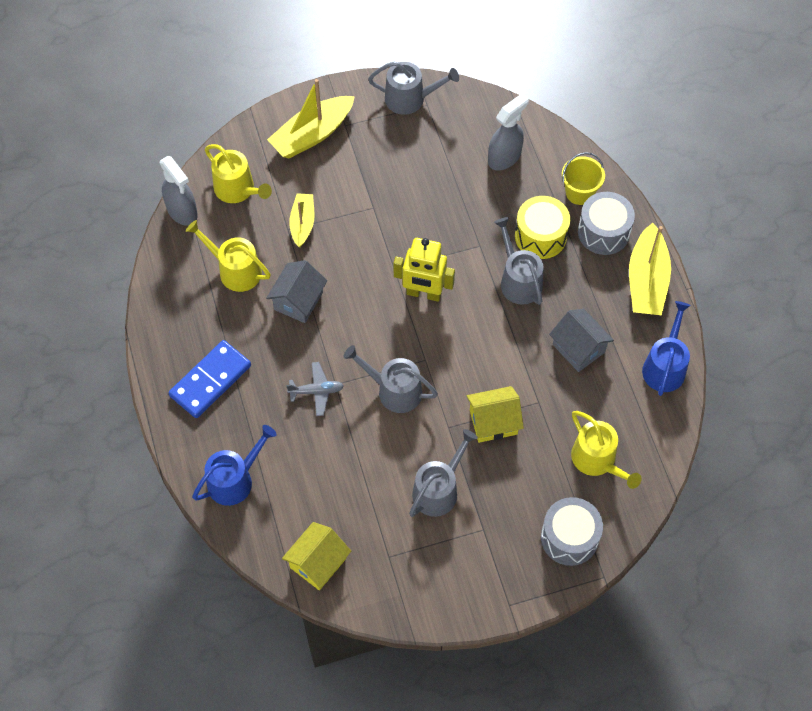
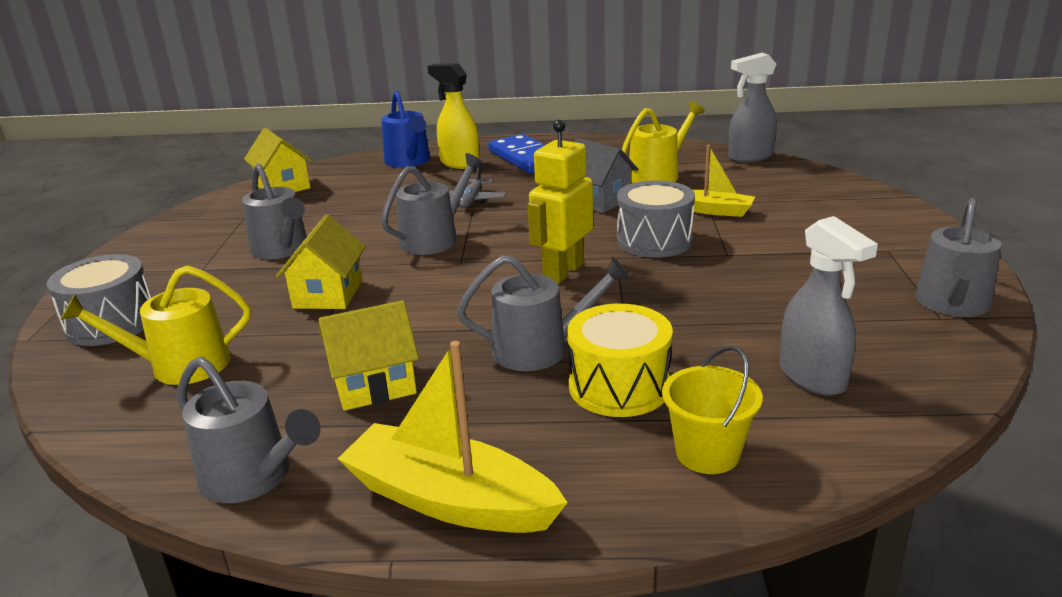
camera: 110 degrees right, 35 degrees down
(232, 433) = (459, 163): none -> yellow spray bottle
(237, 189) = (776, 182): yellow watering can -> none
(312, 135) = (867, 227): yellow boat -> none
(578, 348) = (374, 385): grey house -> yellow house
(603, 232) = (597, 465): grey drum -> grey drum (654, 240)
(665, 367) = (252, 477): blue watering can -> grey watering can

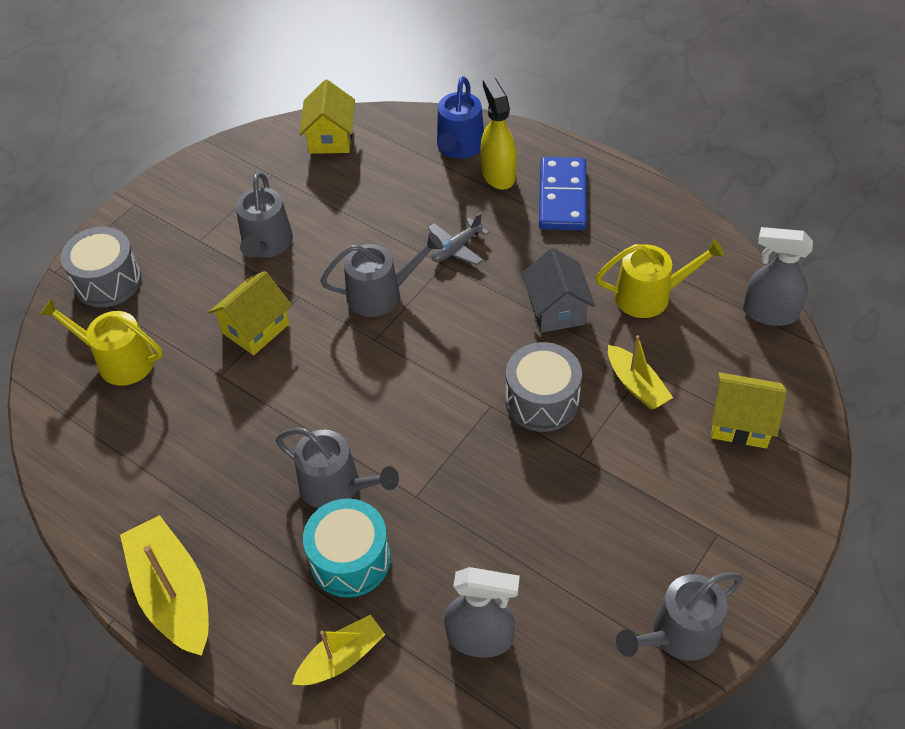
camera: 35 degrees right, 25 degrees up
(252, 477) = (92, 502): grey watering can -> none
(374, 385) = (211, 457): yellow house -> yellow house (741, 423)
(563, 272) = (433, 401): yellow robot -> none
(619, 386) = (350, 560): yellow drum -> turquoise drum
(707, 453) = (341, 658): yellow bucket -> yellow boat
(813, 377) = (480, 638): grey spray bottle -> grey spray bottle turned 90 degrees counterclockwise

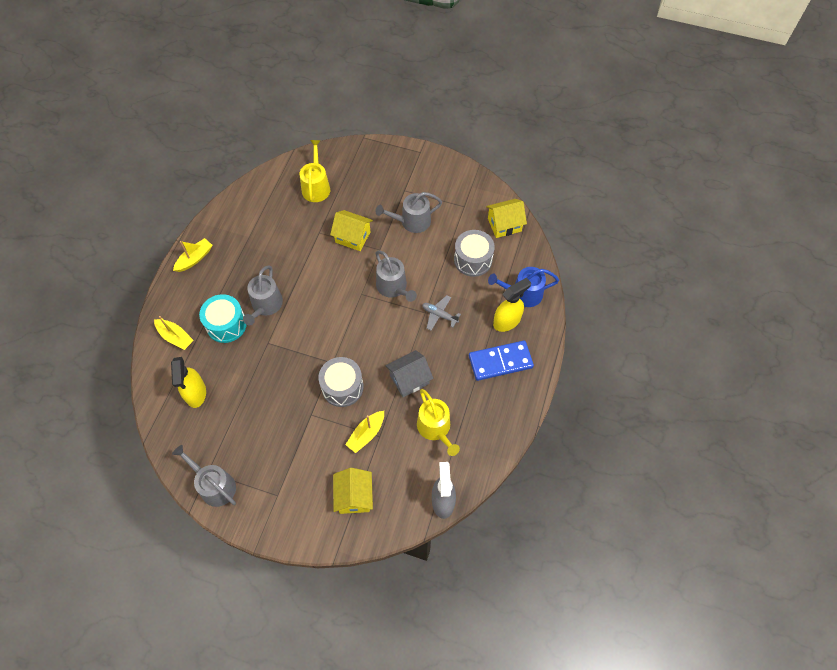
camera: 70 degrees right, 10 degrees up
(108, 281) = (364, 162): grey drum -> grey drum (473, 260)
(173, 594) = (195, 259): yellow boat -> yellow boat, size x0.60
(480, 638) = (196, 393): grey spray bottle -> yellow spray bottle

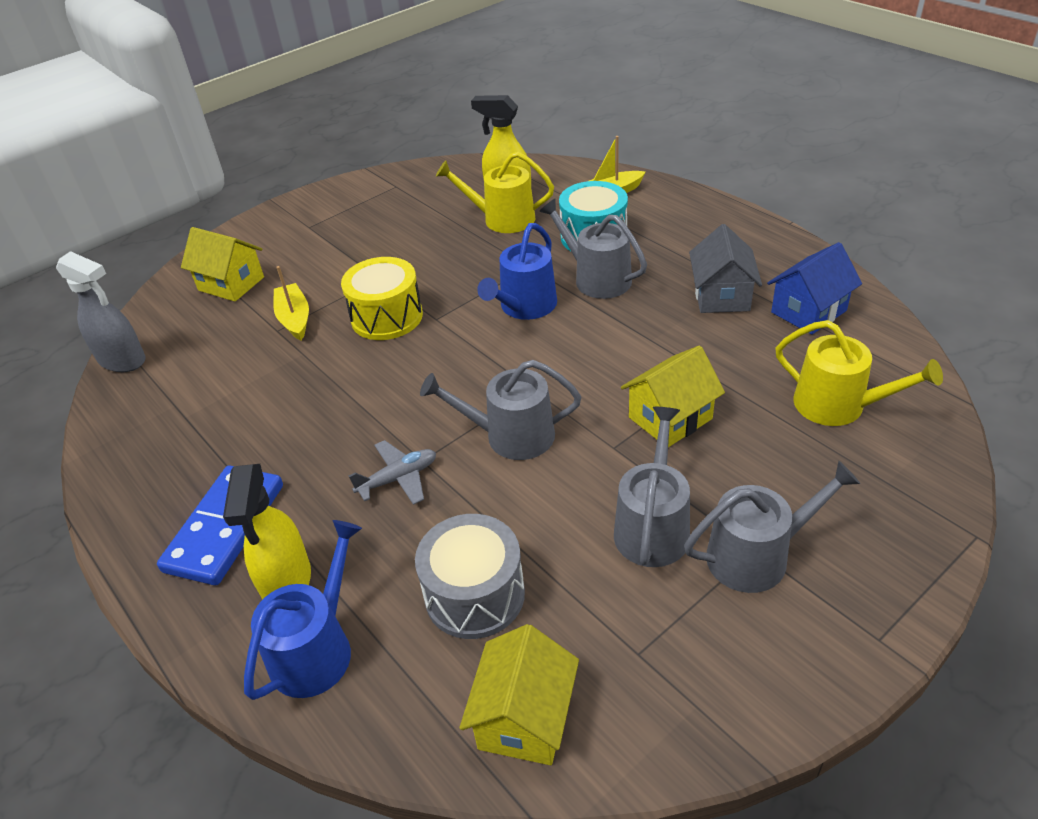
camera: 125 degrees right, 20 degrees down
(195, 259) = (741, 231): yellow boat -> none
(214, 485) = (374, 187): grey watering can -> grey watering can (756, 556)
(255, 212) = (808, 311): none -> blue house
(304, 327) = (525, 306): none -> blue watering can
(342, 387) = (387, 317): grey drum -> yellow drum
(409, 379) = (323, 391): grey house -> grey house (721, 296)
(435, 428) = (219, 391): yellow watering can -> yellow watering can (502, 219)

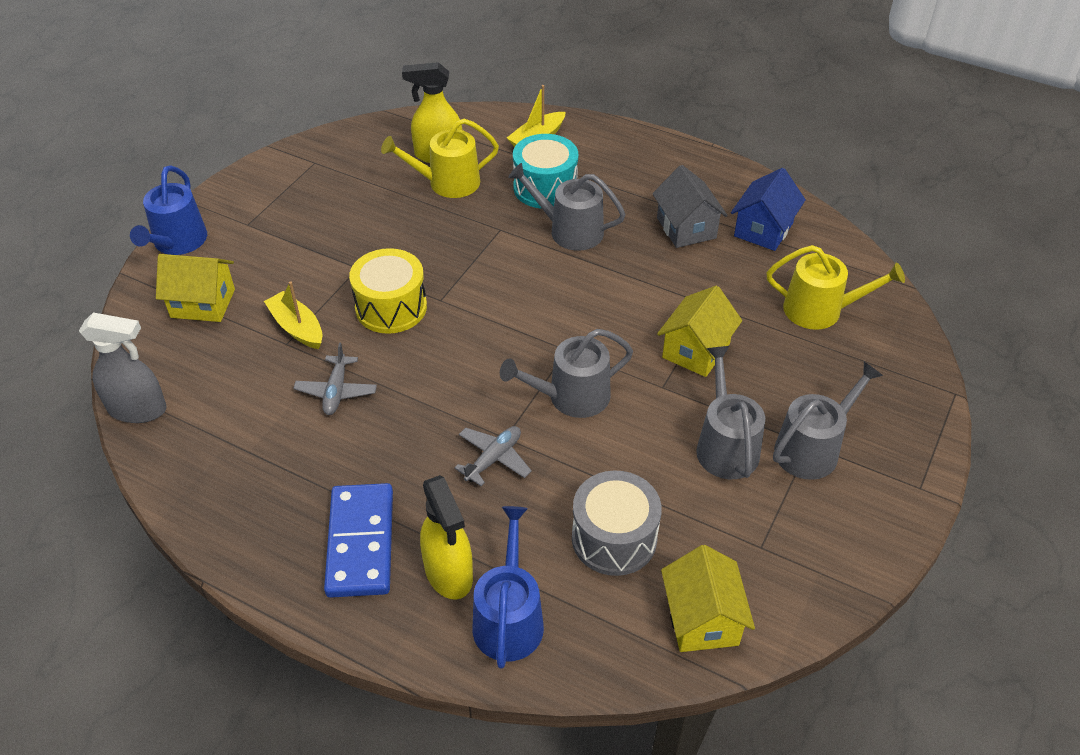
camera: 25 degrees left, 5 degrees up
(293, 381) = (336, 391): none -> grey plane
(525, 306) = (518, 271): blue watering can -> blue watering can (177, 242)

